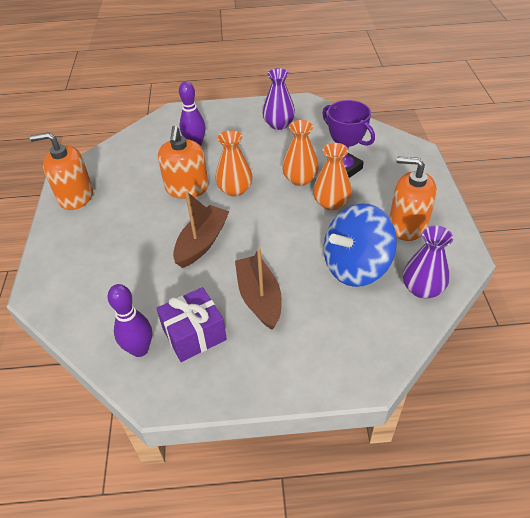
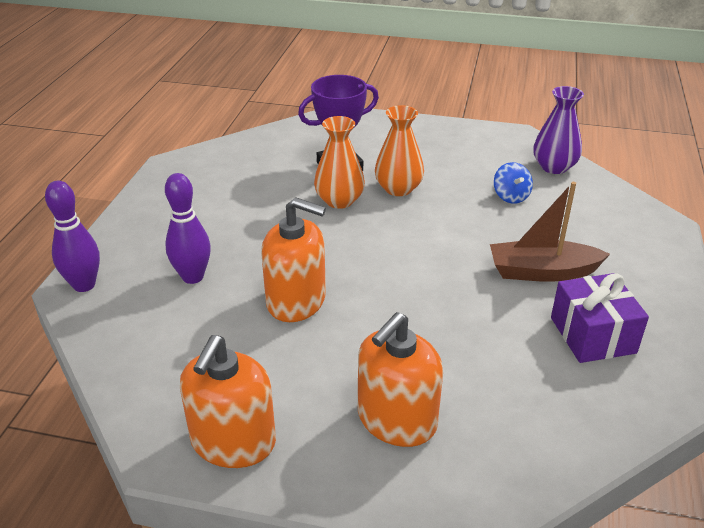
camera: 75 degrees left, 10 degrees down
(139, 349) = (612, 390): purple bowling pin -> purple bowling pin (84, 285)
(202, 243) = (425, 303): brown boat -> none
(235, 189) = (328, 256): orange vase -> none
(279, 124) = (206, 193): purple vase -> none
(355, 266) = (511, 196): blue spinning top -> blue spinning top, size x0.44
(407, 225) = (459, 152): orange soap dispenser -> orange soap dispenser (396, 420)

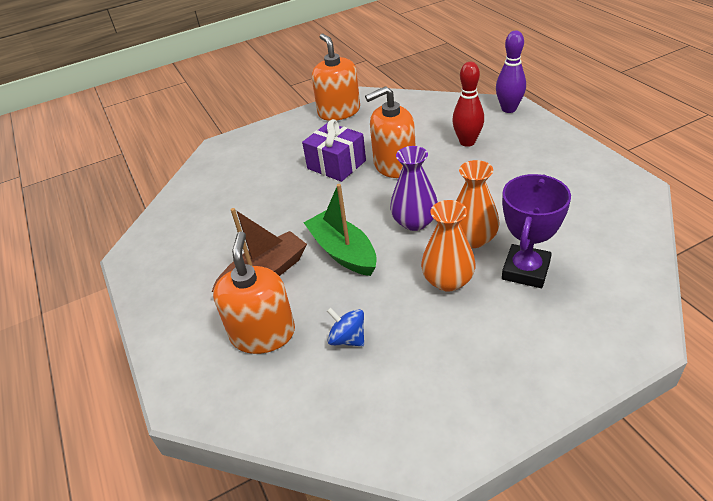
camera: 145 degrees right, 5 degrees up
(193, 277) = (467, 142): purple bowling pin -> red bowling pin
(396, 420) = (279, 153): orange soap dispenser -> orange soap dispenser (263, 333)
(452, 250) = (343, 252): none -> green boat
(554, 167) = (340, 419): purple vase -> purple vase (414, 222)
(592, 335) = (203, 249): purple gift -> purple gift (336, 165)

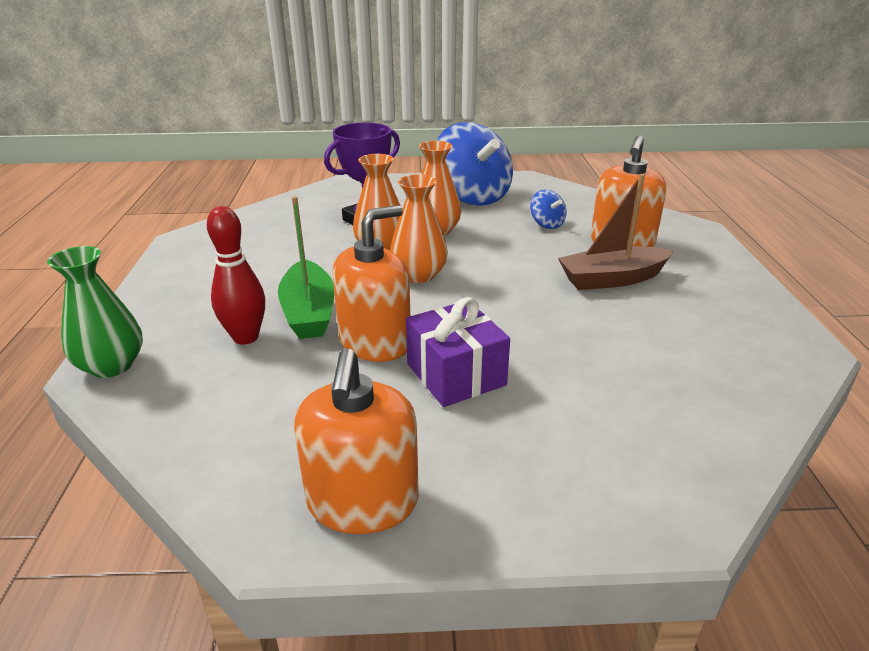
camera: 160 degrees left, 10 degrees down
(343, 252) = (516, 273): green boat -> green boat (309, 312)
(394, 165) = (375, 342): orange soap dispenser -> orange soap dispenser turned 45 degrees counterclockwise
(414, 222) = (419, 275): purple vase -> orange vase
(463, 367) = (472, 196): none -> blue spinning top
(508, 109) = (112, 365): purple bowling pin -> green vase

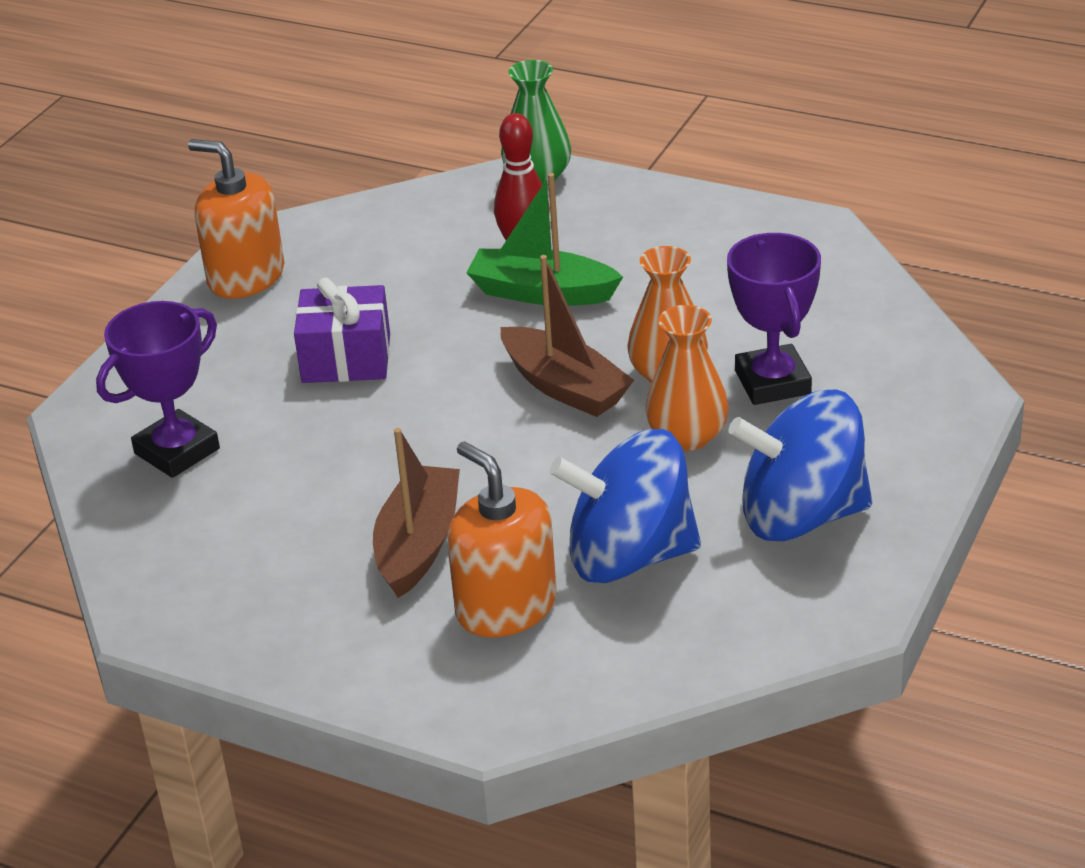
camera: 120 degrees right, 5 degrees up
(375, 342) = (445, 323): orange soap dispenser -> none
(419, 275) = (564, 387): orange vase -> brown boat
(546, 224) = (629, 556): blue spinning top -> blue spinning top, size x2.30
(654, 418) = (177, 451): none -> purple trophy

